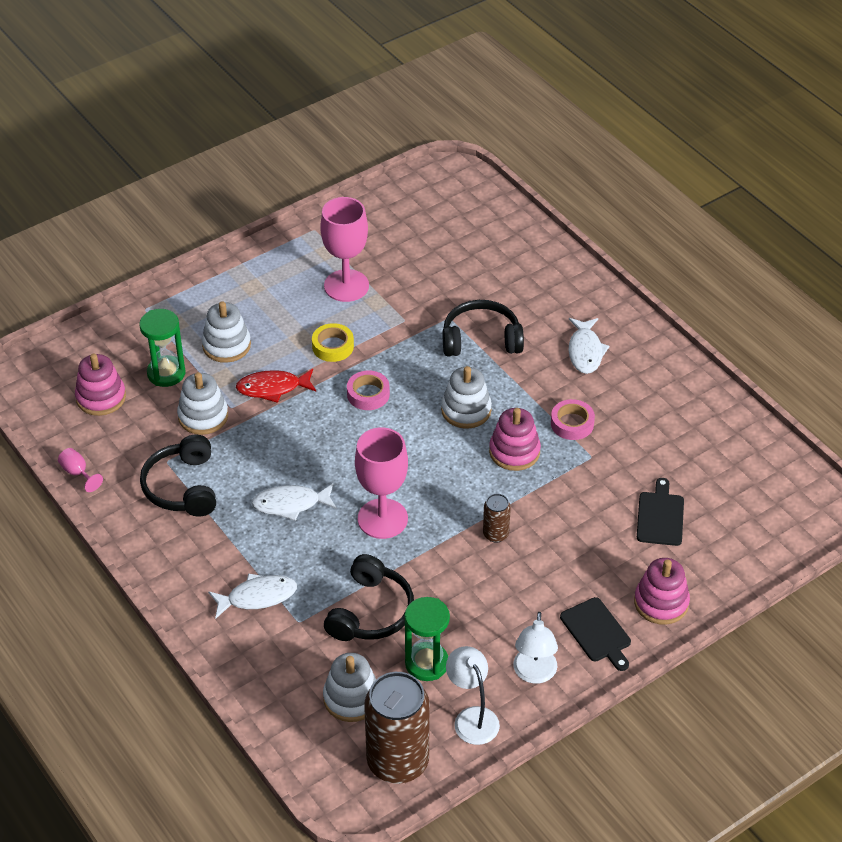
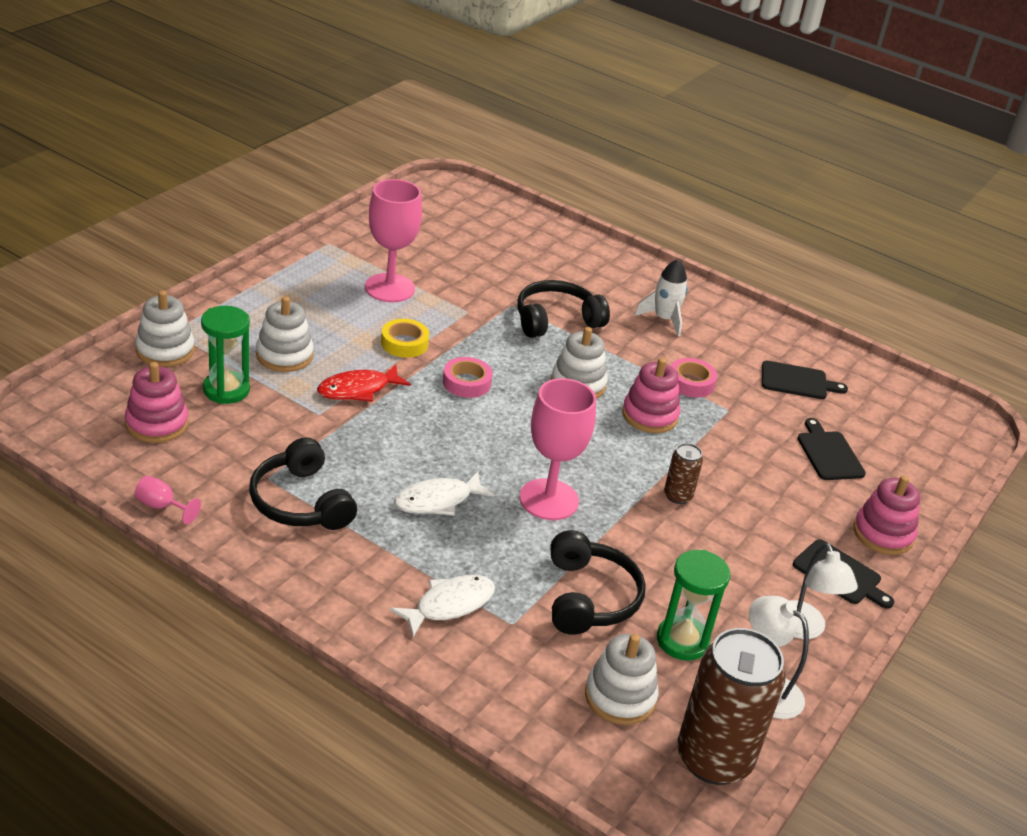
camera: 25 degrees left, 10 degrees down
(203, 416) = (290, 427): white stacking toy -> white stacking toy (165, 350)
(585, 351) = (664, 319): white fish -> white rocket
(676, 437) = (797, 381): none -> black cutting board

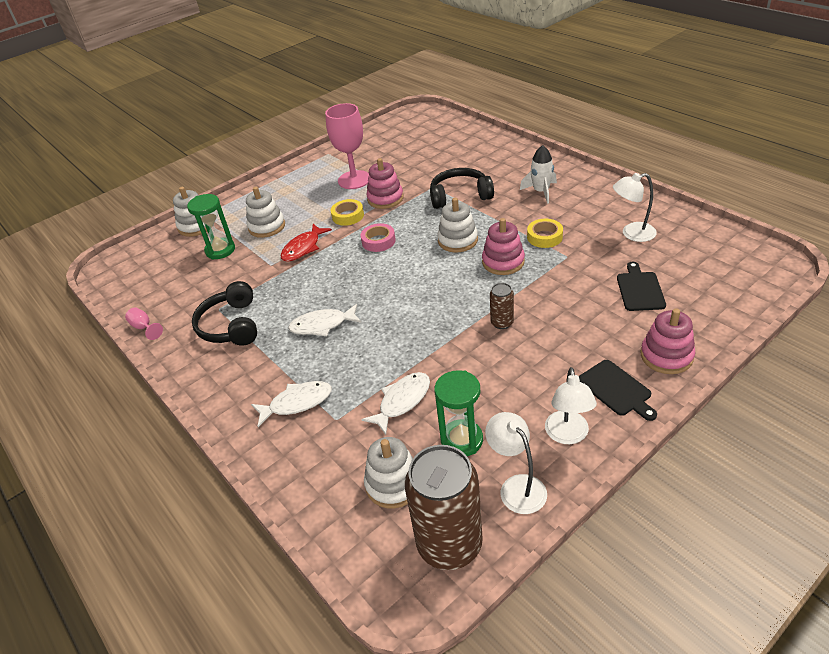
camera: 25 degrees right, 5 degrees up
(157, 424) = (168, 273): pink stacking toy -> pink stacking toy (385, 199)
(358, 390) = (303, 248): red fish -> red fish turned 45 degrees counterclockwise
(549, 499) = (402, 325): pink goblet -> none
(589, 597) = (402, 401): black headphones -> white fish
(691, 383) = (544, 237): pink tape -> yellow tape
(797, 381) = (632, 233): black cutting board -> white lamp

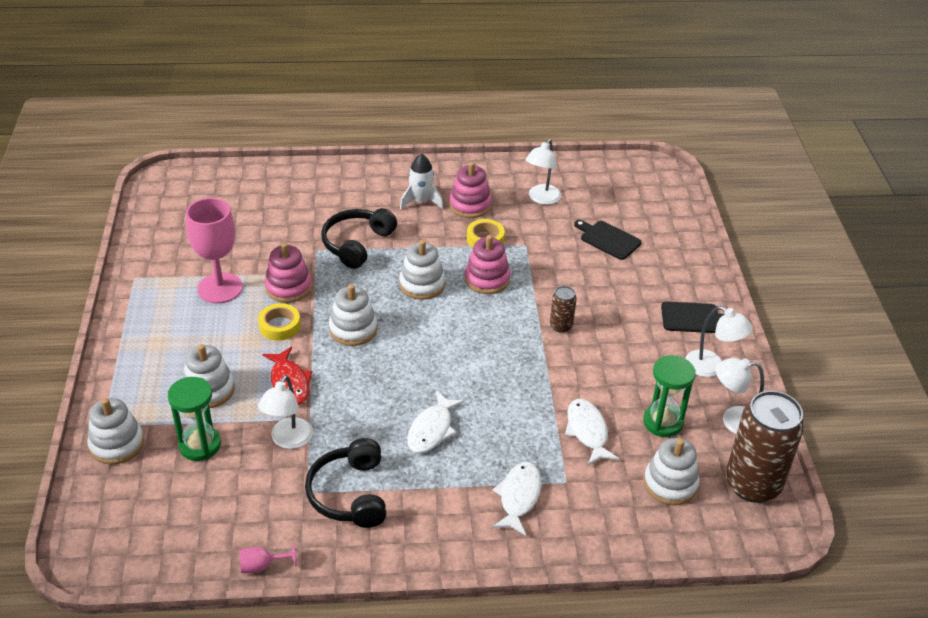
camera: 60 degrees left, 0 degrees up
(231, 325) = (349, 494): black headphones -> black headphones turned 60 degrees clockwise
(254, 276) = (288, 440): none -> white lamp
(378, 241) = (353, 329): pink tape -> white stacking toy
(666, 356) = (687, 275): pink stacking toy -> pink stacking toy (470, 205)

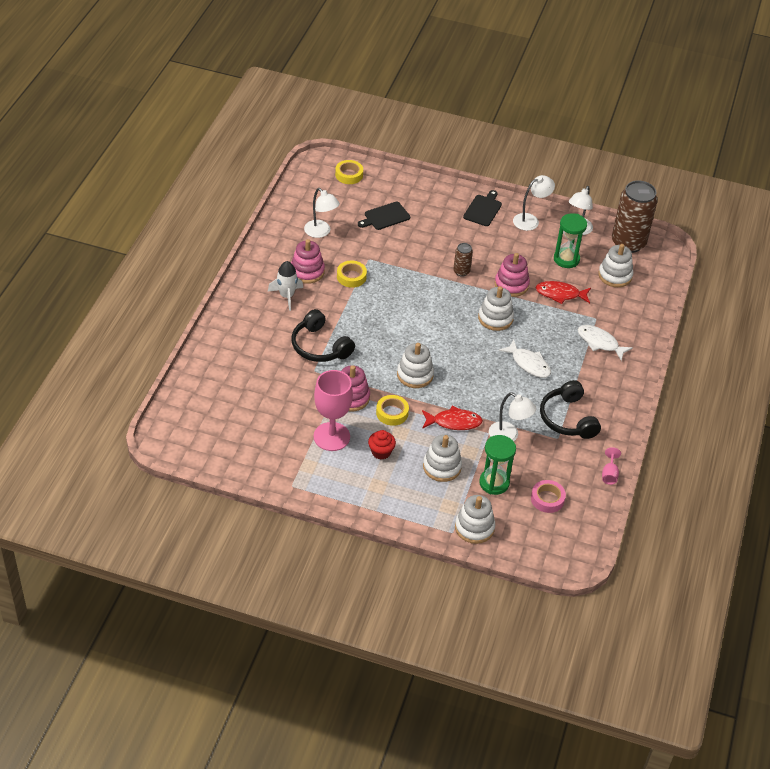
camera: 70 degrees left, 5 degrees up
(190, 506) = (547, 499): none -> pink tape
(212, 332) = (381, 452): none -> red cupcake
(349, 494) = (567, 418): black headphones -> black headphones turned 60 degrees clockwise
(422, 284) = (384, 325): white stacking toy -> white stacking toy (495, 318)
(487, 279) = (396, 290): pink stacking toy -> pink stacking toy (511, 285)
(587, 431) = (560, 294): white fish -> red fish
(656, 194) = (349, 175): none -> yellow tape

